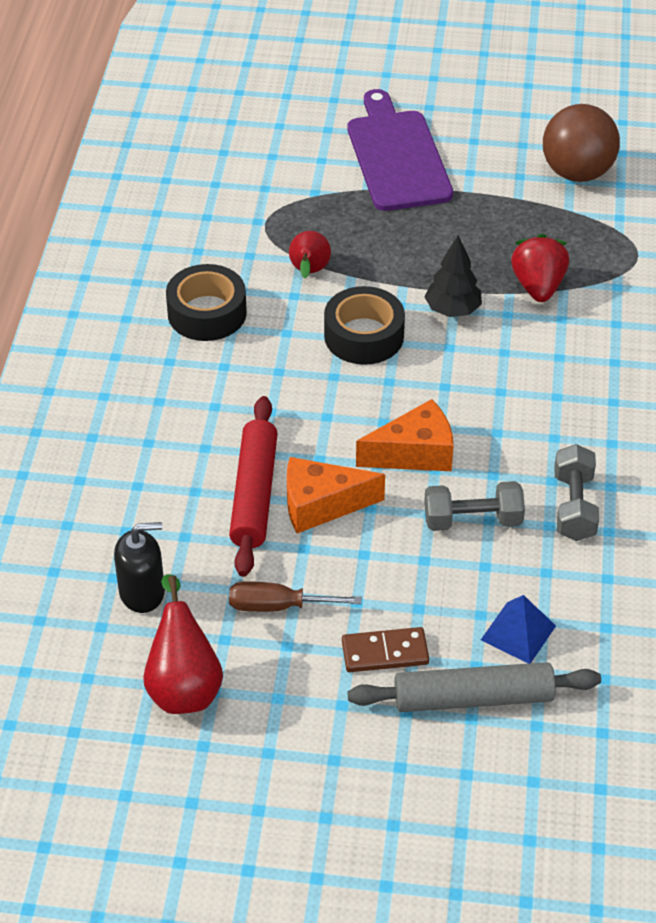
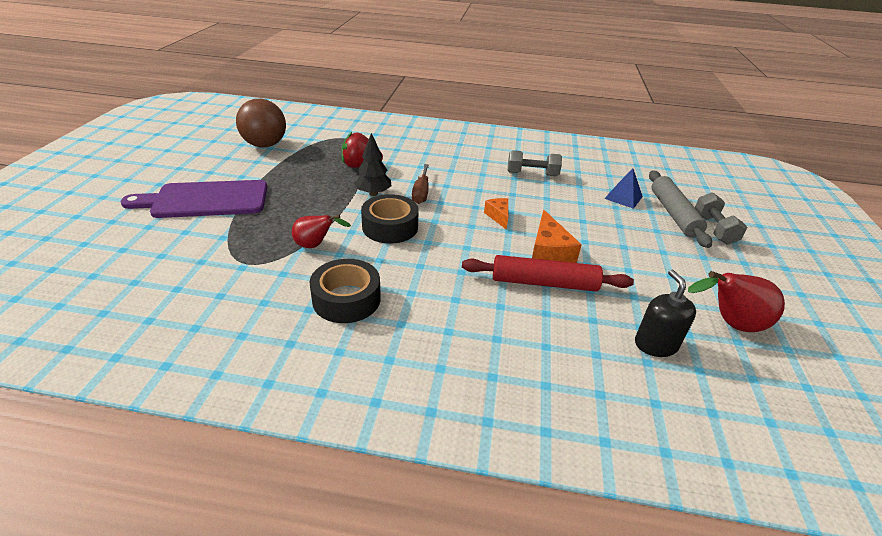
camera: 90 degrees left, 10 degrees down
(277, 606) = (640, 277): brown screwdriver -> brown screwdriver (421, 192)
(385, 653) = (657, 239): brown domino -> none
(414, 453) = (498, 217): orange cheese -> orange cheese, size x0.59
(472, 520) = (548, 203): grey dumbbell -> grey dumbbell (714, 229)

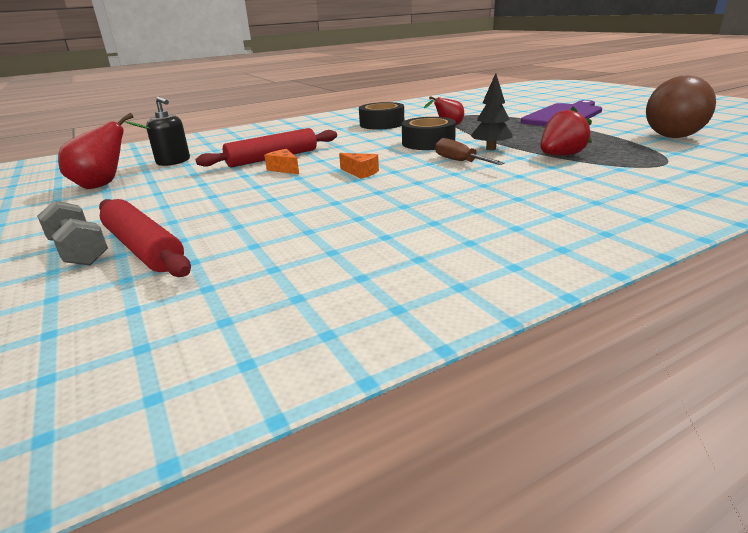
camera: 145 degrees right, 10 degrees down
(532, 174) = (390, 218): grey dumbbell -> none
(548, 254) = (284, 169): orange cheese -> orange cheese, size x0.59
(623, 197) = (230, 241): blue pyramid -> none
(673, 214) = (144, 248): grey rolling pin -> red rolling pin

